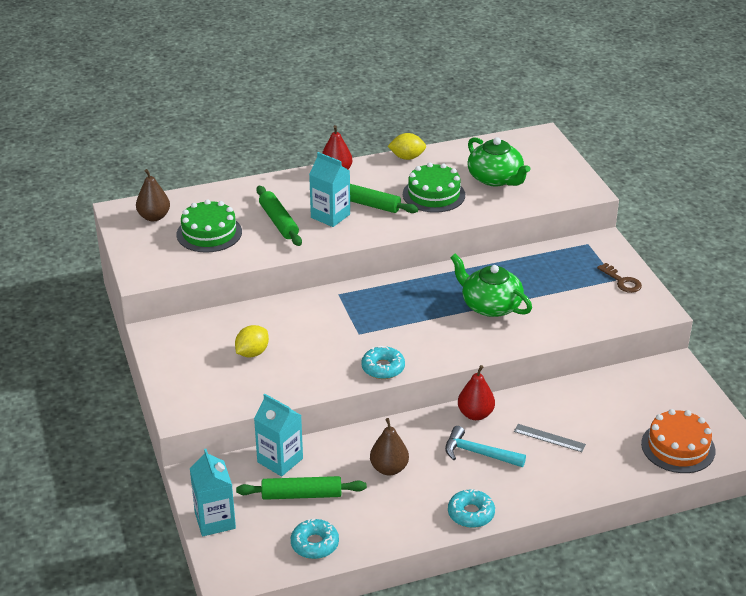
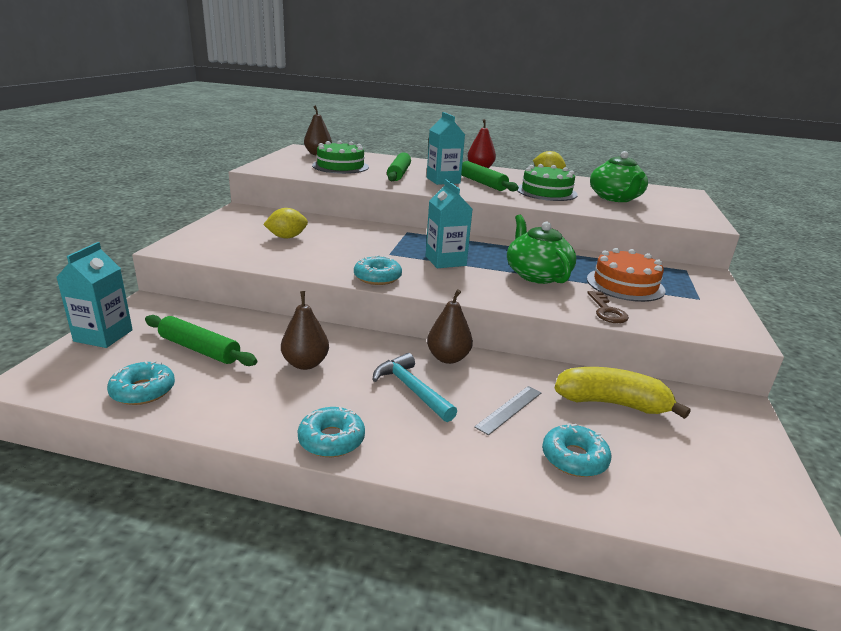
camera: 30 degrees right, 10 degrees down
(280, 460) = (224, 320): turquoise carton -> turquoise carton (445, 261)
(475, 414) = (448, 358): red pear -> brown pear
(549, 438) = (509, 409): grey ruler -> grey ruler turned 75 degrees clockwise
(604, 401) = (612, 403): none -> yellow banana
(610, 455) = (574, 458): none -> turquoise donut
(622, 281) = (706, 301): brown key -> brown key (607, 311)
(678, 447) = (685, 492): orange cake -> orange cake (625, 284)

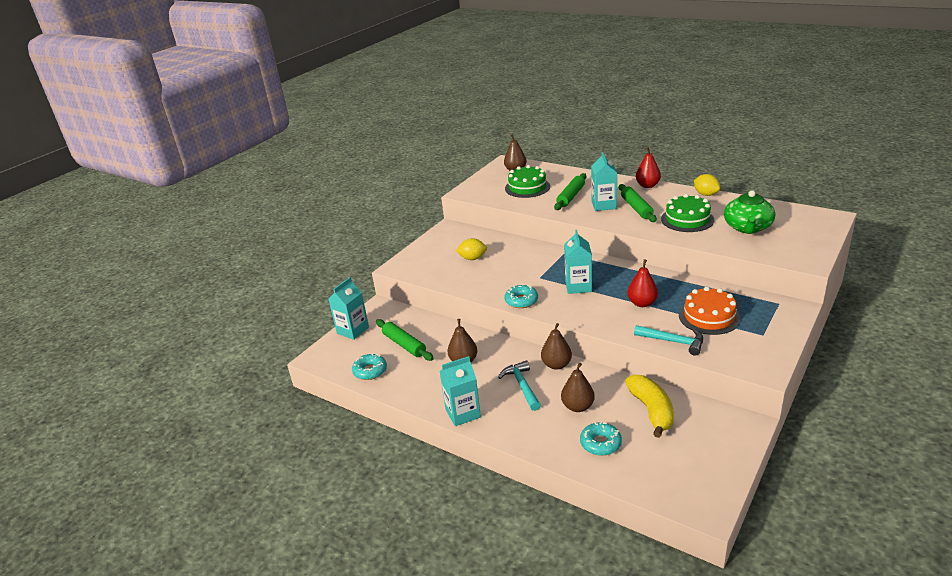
camera: 25 degrees right, 5 degrees up
(331, 439) = (463, 413): turquoise donut -> turquoise carton
(509, 409) = (578, 407): grey ruler -> brown pear
(537, 275) = (642, 303): green teapot -> red pear
(607, 311) = (673, 342): brown key -> turquoise hammer
(612, 403) = (651, 410): yellow banana -> yellow banana turned 45 degrees clockwise

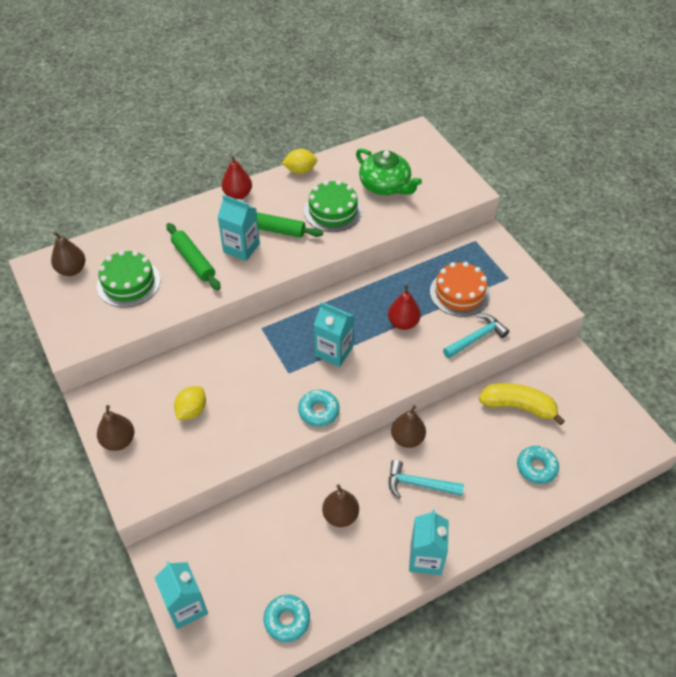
camera: 65 degrees left, 20 degrees up
(404, 345) = (264, 561): green rolling pin -> none
(578, 407) = (478, 456): brown pear -> brown pear (119, 441)

